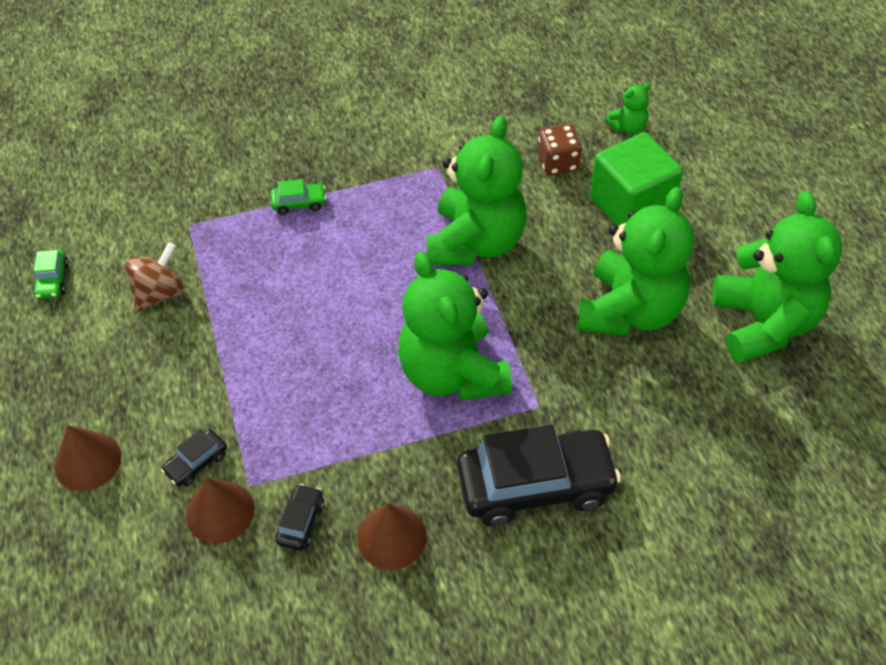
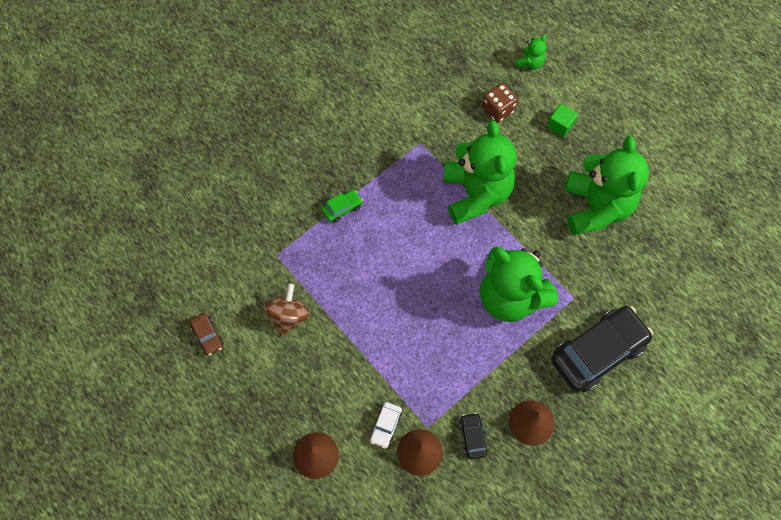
camera: 25 degrees left, 15 degrees up
(52, 280) = (207, 336): green car -> brown car
(196, 463) = (385, 426): black car -> white car
(631, 205) = (560, 125): green cube -> green cube, size x0.47
(763, 323) = (679, 184): green teddy bear -> none

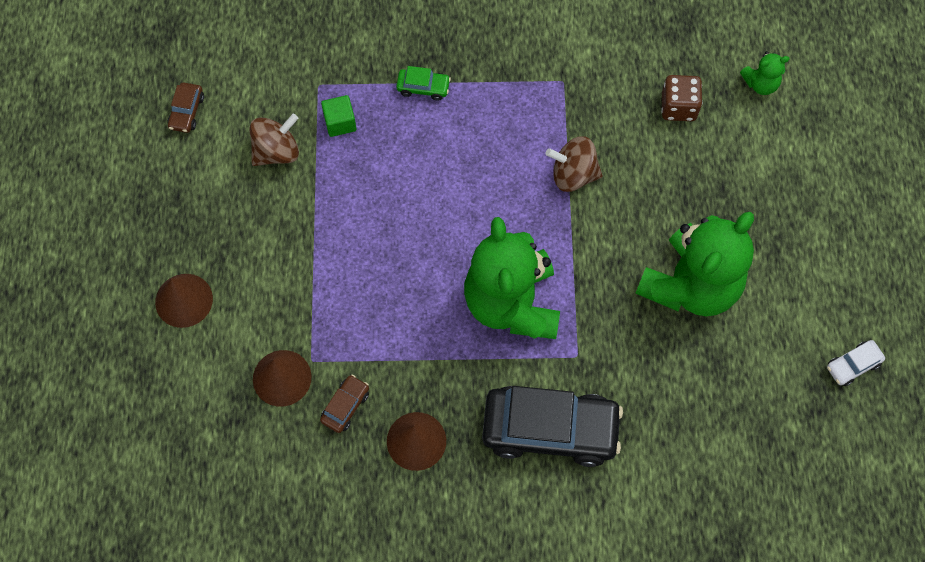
camera: 40 degrees right, 0 degrees up
(385, 426) = (272, 327): white car -> white car (853, 365)
(473, 437) = (345, 406): black car -> brown car
(476, 193) = (573, 174): green teddy bear -> brown spinning top
(560, 125) = (732, 172): green cube -> green cube (340, 122)

